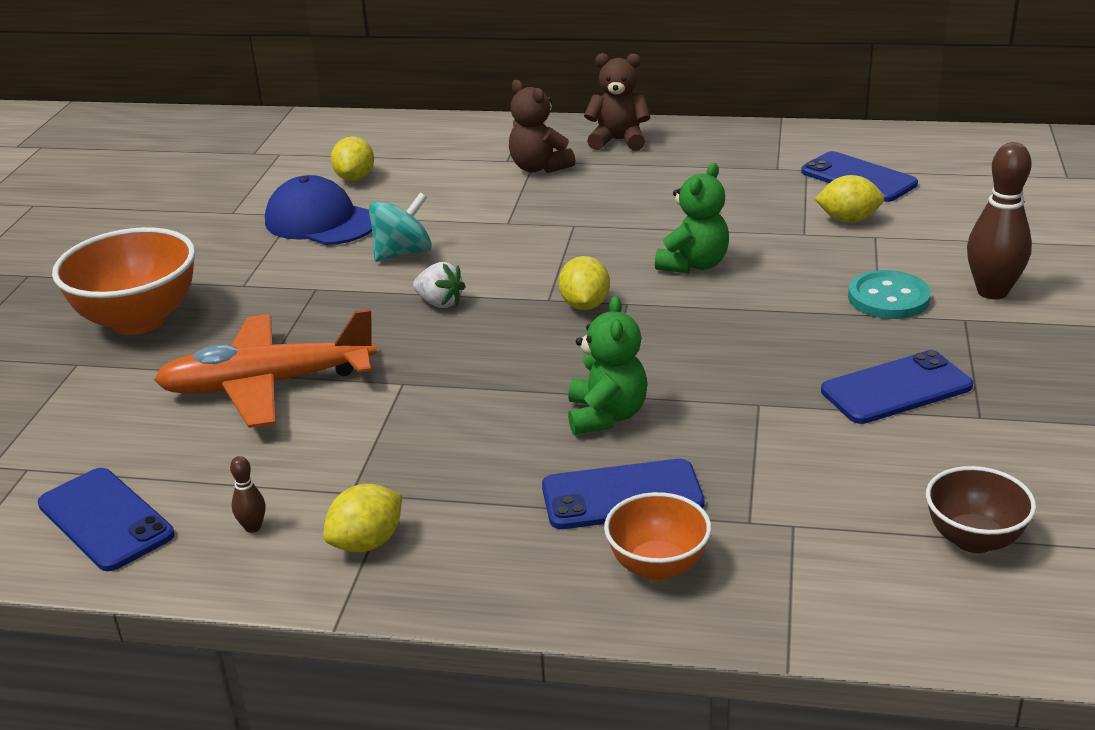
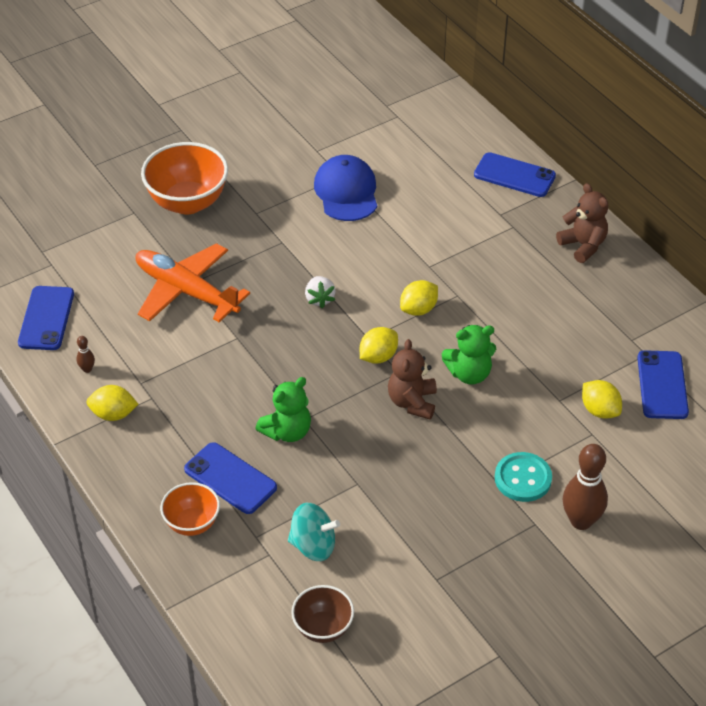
camera: 45 degrees right, 15 degrees up
(355, 178) = (406, 168): yellow lemon -> yellow lemon (418, 309)
(403, 253) = (350, 249): turquoise spinning top -> turquoise spinning top (313, 546)
(539, 167) = (507, 234): brown teddy bear -> brown teddy bear (412, 402)
(896, 389) = (428, 531): blue phone -> blue phone (514, 175)

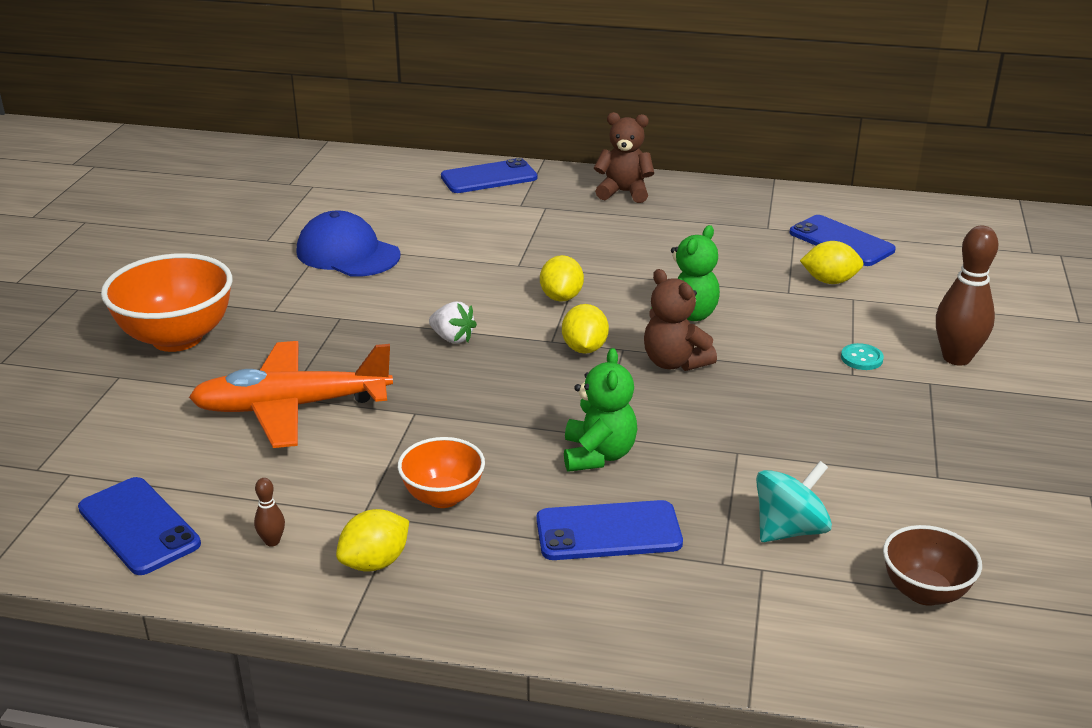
camera: 45 degrees left, 15 degrees down
(192, 523) = (637, 600): orange bowl -> orange bowl (443, 497)
(523, 478) = (861, 358): turquoise button -> turquoise button, size x0.57

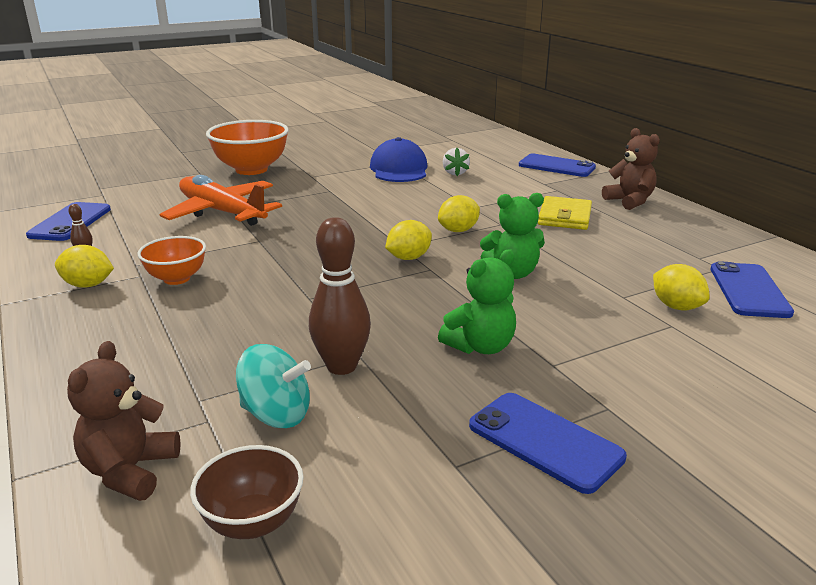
camera: 50 degrees right, 5 degrees down
(452, 338) = (355, 221): white strawberry -> white strawberry (455, 173)
(598, 455) = (284, 306): green teddy bear -> green teddy bear (480, 346)
(608, 531) = (194, 342): blue phone -> blue phone (545, 441)
(610, 236) = (564, 217): none -> yellow wallet
(674, 362) = (442, 291): brown teddy bear -> brown teddy bear (130, 471)
(861, 358) = (584, 361): turquoise button -> none
(956, 358) = (677, 408): brown bowling pin -> brown bowling pin (341, 366)

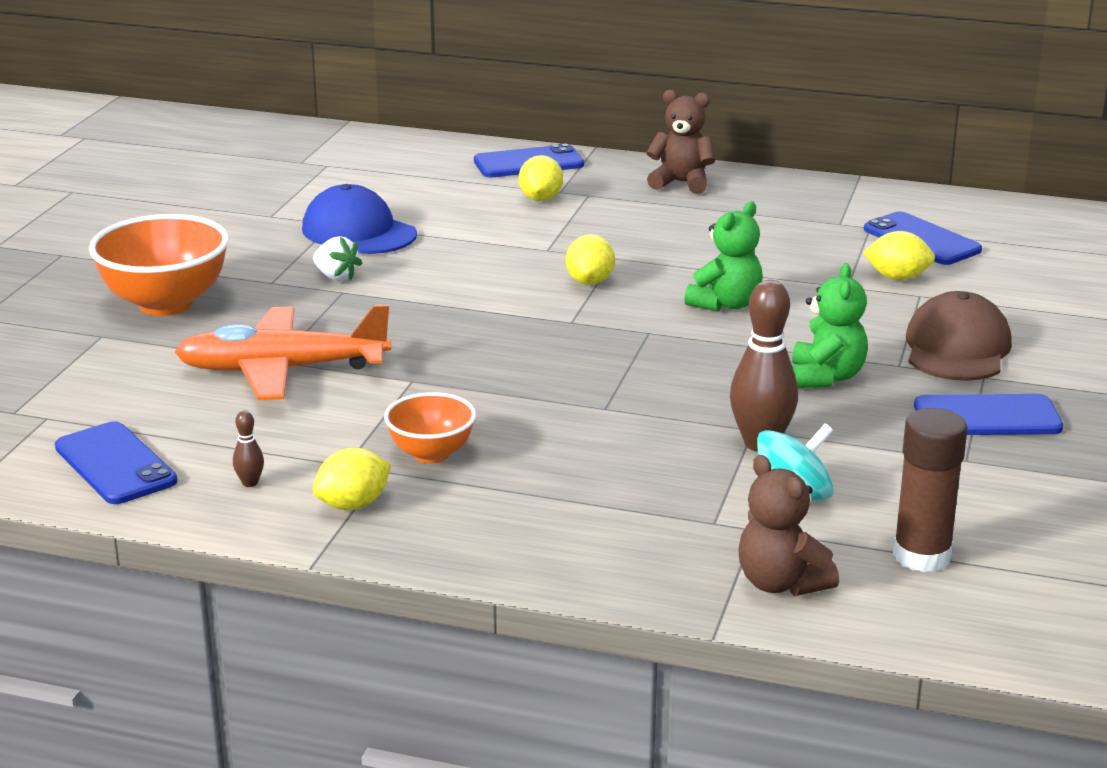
camera: 45 degrees left, 0 degrees up
(253, 522) = (922, 556): brown bowl -> brown glue stick
(408, 258) = (606, 330): yellow lemon -> yellow lemon (540, 199)
(455, 173) = (436, 213): white strawberry -> white strawberry (336, 277)
(564, 217) = (657, 225): yellow wallet -> none
(626, 375) = (957, 348): none -> brown cap

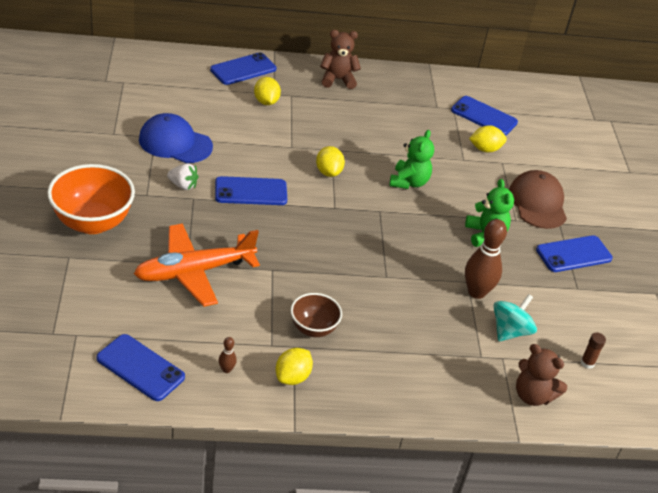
camera: 25 degrees left, 15 degrees up
(431, 454) = (313, 329): orange bowl -> brown bowl
(441, 292) = (251, 191): none -> blue phone
(922, 556) = (587, 363): brown glue stick -> brown glue stick, size x0.49

